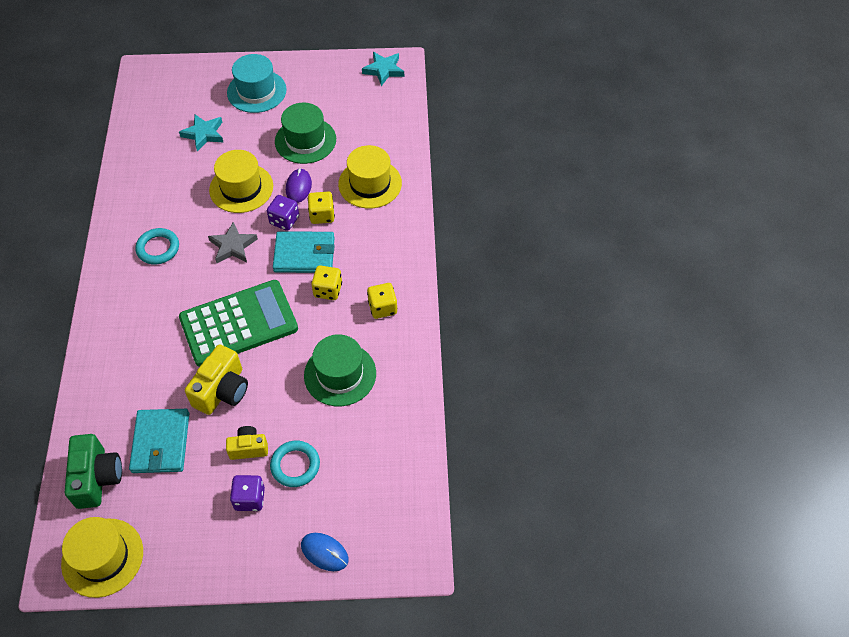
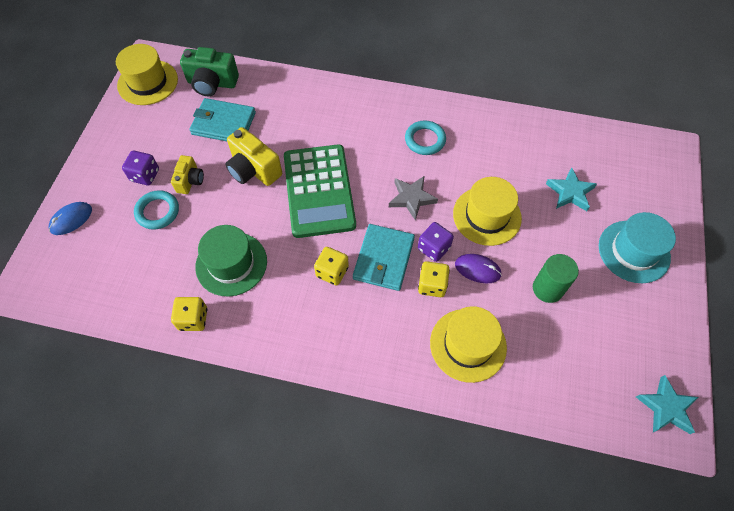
camera: 105 degrees right, 5 degrees up
(305, 140) = (547, 288): green hat -> green cylinder
(382, 308) = (293, 319): yellow dice -> yellow dice (193, 319)

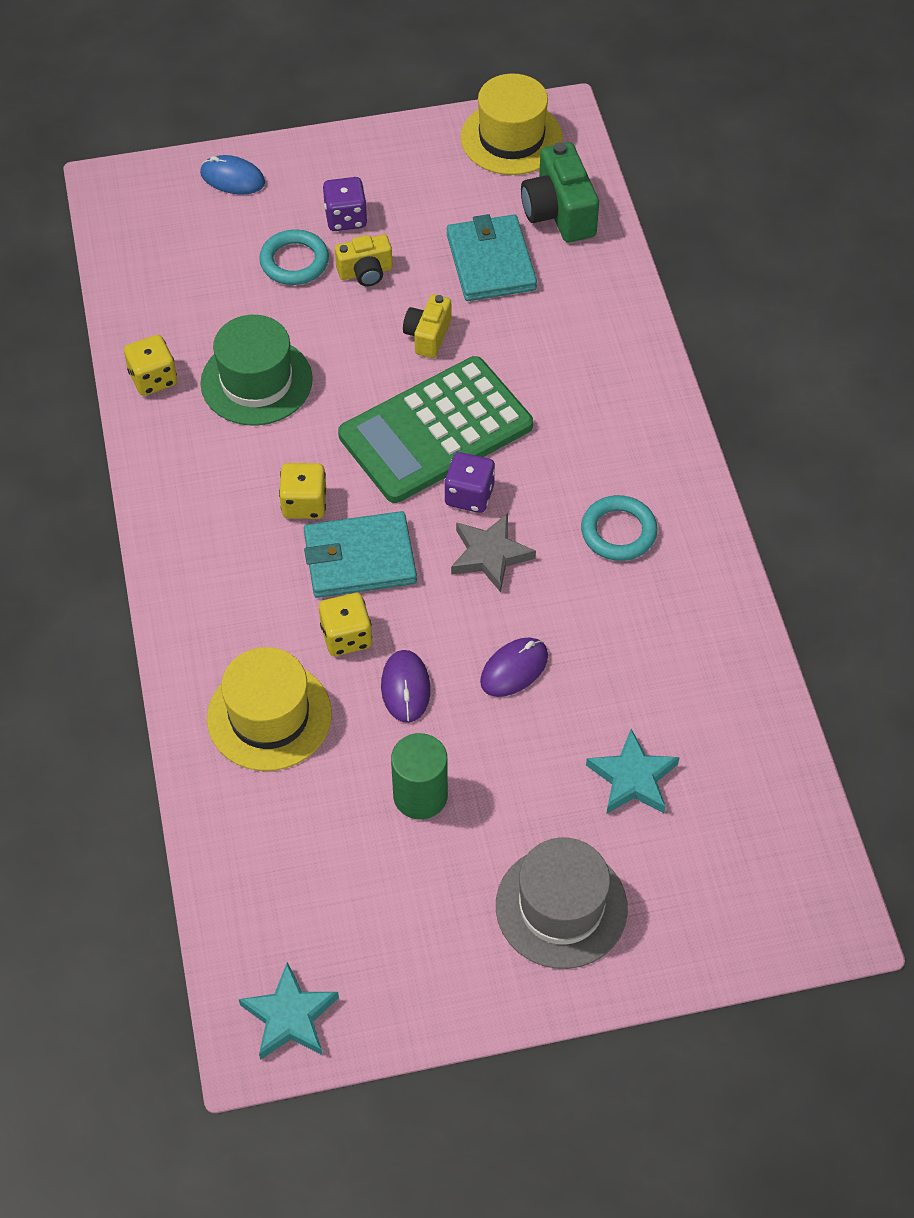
camera: 65 degrees right, 5 degrees down
(253, 170) = (428, 336): yellow camera -> yellow camera, size x0.61
(434, 248) = (413, 616): purple dice -> purple dice (469, 495)
(487, 216) = (514, 669): yellow hat -> purple mouse
(634, 251) = (561, 907): turquoise hat -> grey hat

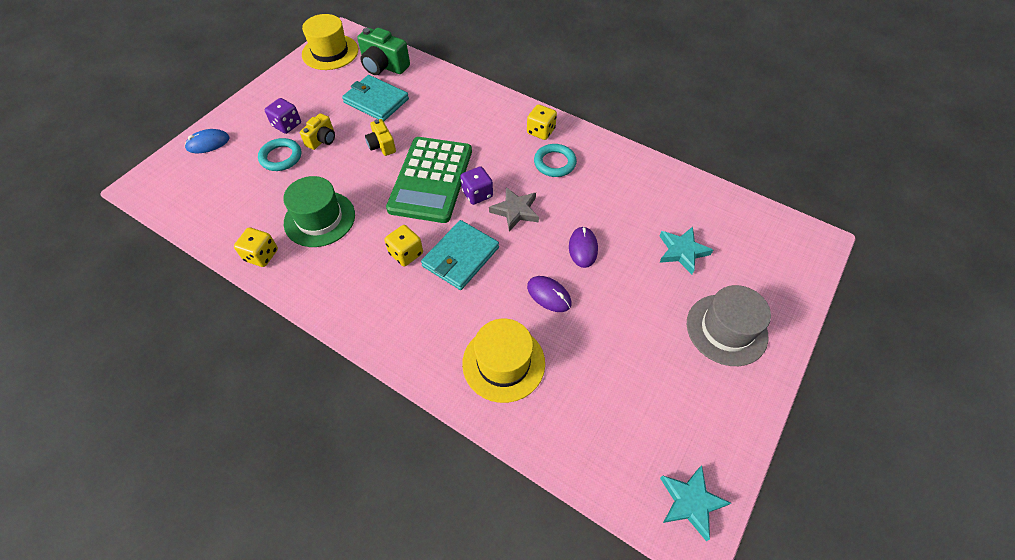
camera: 45 degrees left, 0 degrees up
(346, 636) = (495, 295): yellow dice -> yellow dice (541, 131)
(420, 795) = (613, 336): green cylinder -> none

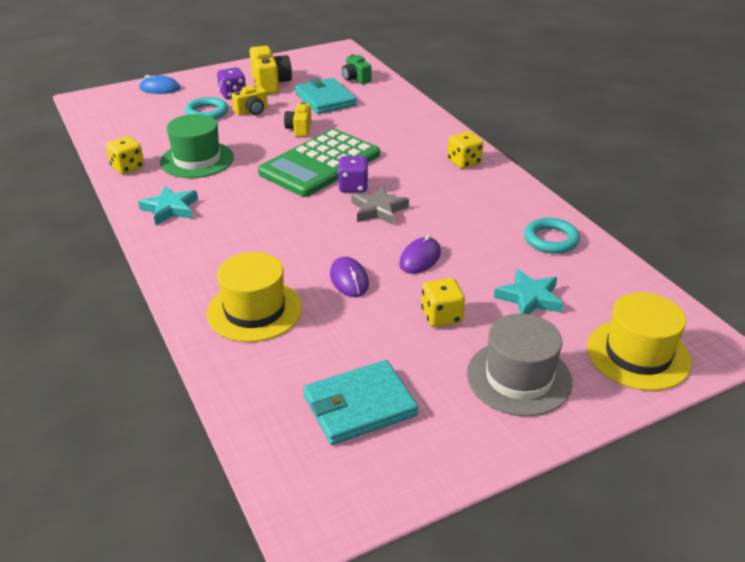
camera: 30 degrees right, 20 degrees down
(312, 99) = (270, 84): none -> yellow camera
(330, 52) = (317, 58): yellow hat -> yellow hat (638, 354)
(384, 66) = (356, 79): green camera -> green camera, size x0.61
(406, 253) = (246, 205): yellow dice -> yellow dice (441, 316)
(460, 257) = (292, 224): turquoise wallet -> turquoise wallet (359, 406)
(554, 163) = (455, 188): turquoise ring -> turquoise ring (551, 239)
(690, 502) = (333, 494): turquoise star -> turquoise star (170, 209)

